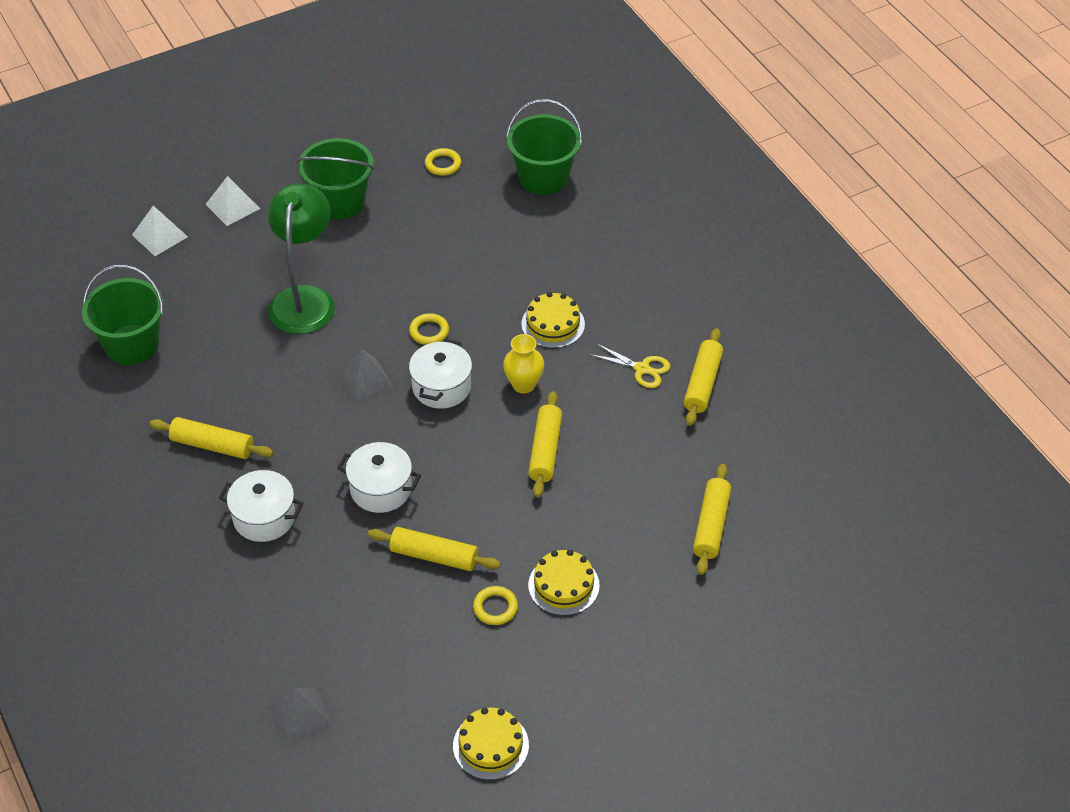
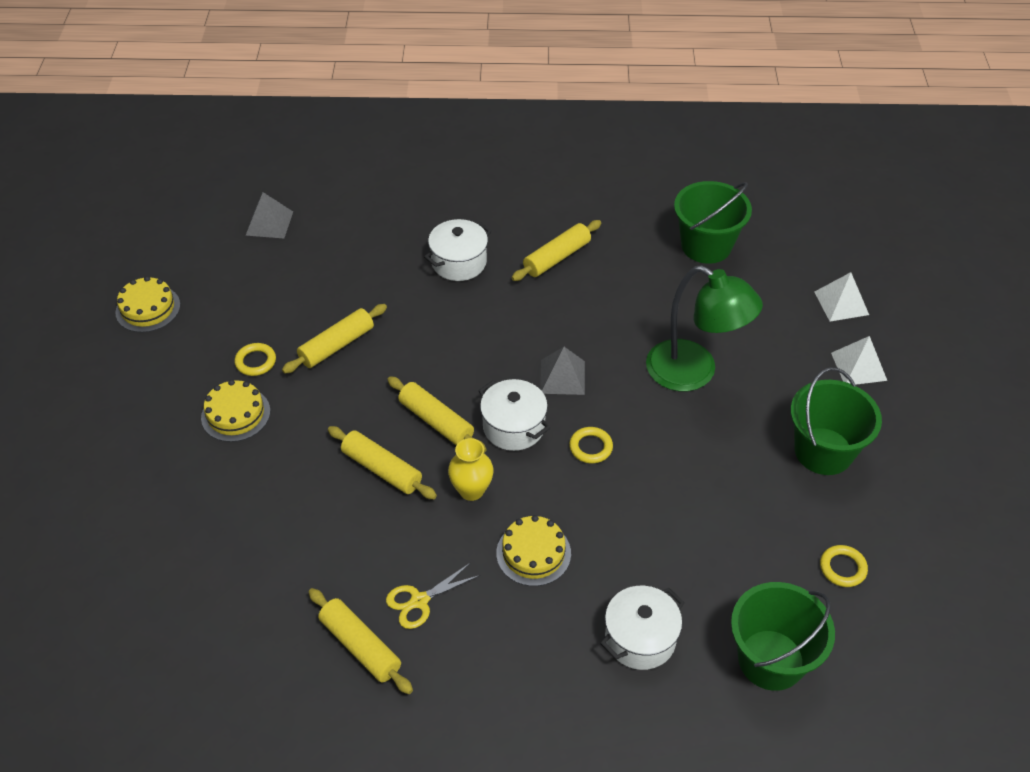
camera: 120 degrees right, 0 degrees up
(381, 489) = (431, 340): white pot -> white pot (640, 638)
(711, 525) = (196, 553): yellow rolling pin -> yellow rolling pin (436, 421)

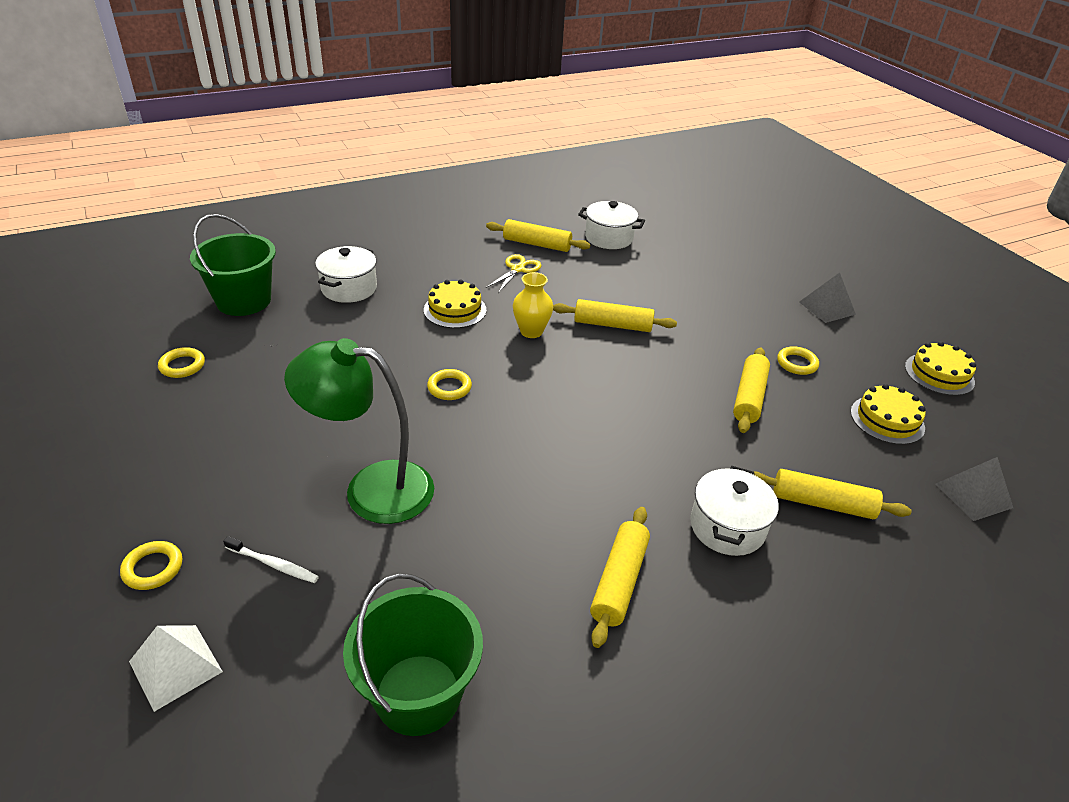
camera: 150 degrees right, 10 degrees down
(235, 414) = (761, 326): yellow cake -> yellow cake (887, 420)
(436, 421) = (601, 367): yellow rolling pin -> yellow rolling pin (822, 503)
(513, 427) = (530, 382): white pot -> white pot (609, 238)
(562, 377) = (514, 438): grey pyramid -> grey pyramid (827, 308)
(776, 342) = (273, 564): none -> white toothbrush
(823, 451) = (202, 453): green bucket -> none
(858, 366) = (153, 568): white pyramid -> yellow ring

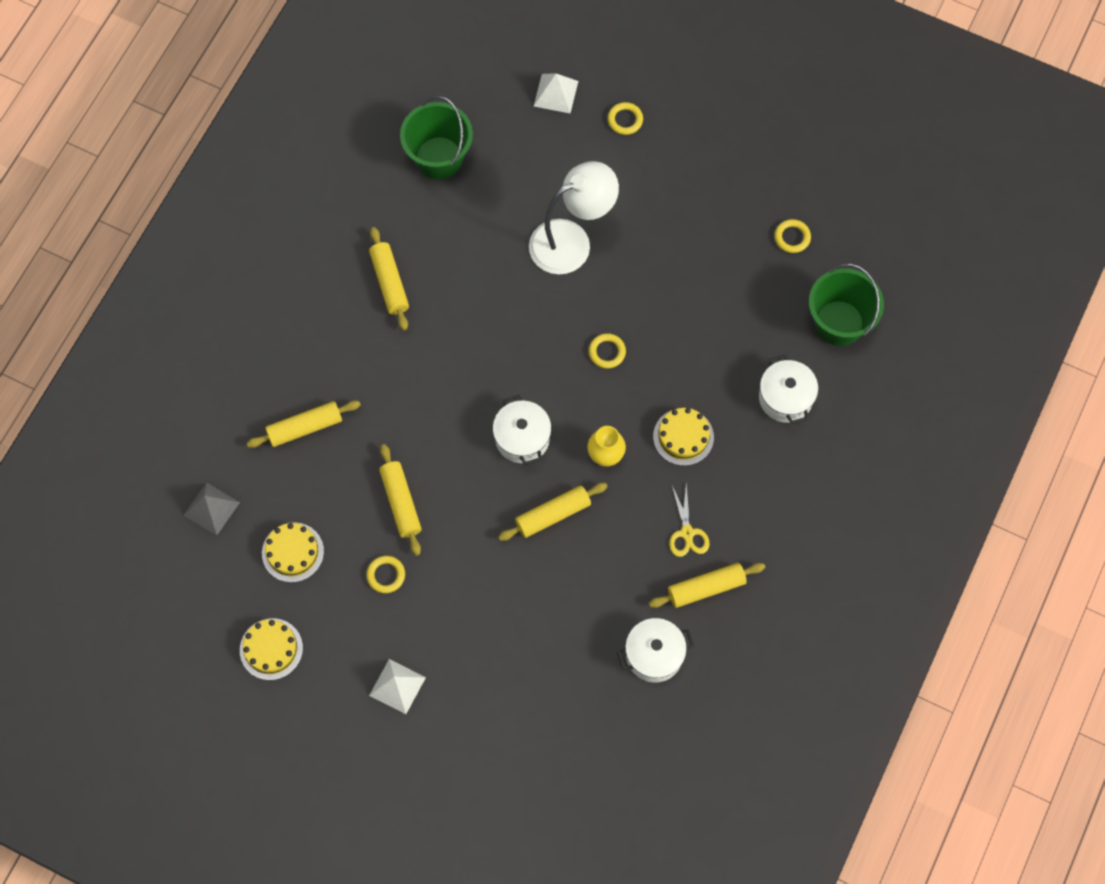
camera: 145 degrees right, 30 degrees up
(273, 564) = (571, 164): white toothbrush -> none
(371, 489) = (571, 241): green lamp -> white lamp
(727, 527) = (352, 364): white pot -> white pot (522, 438)
(827, 308) = (397, 686): grey pyramid -> white pyramid

